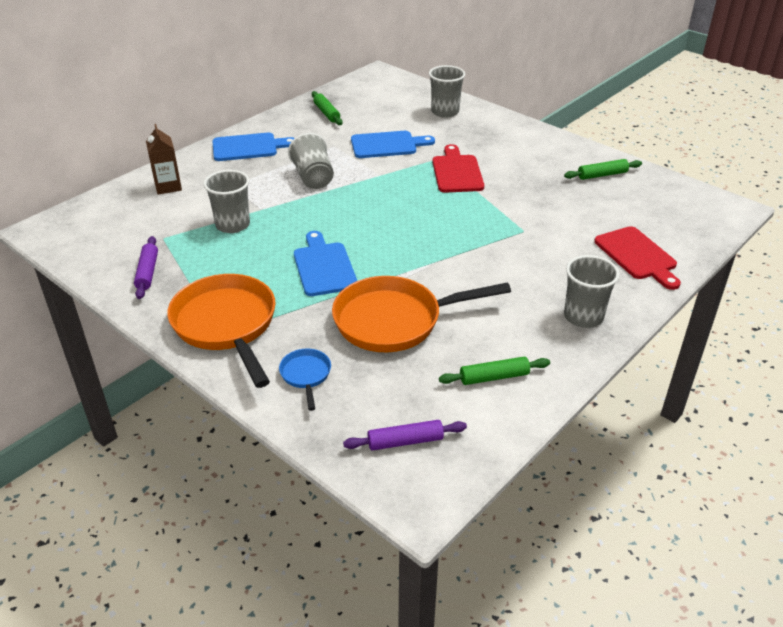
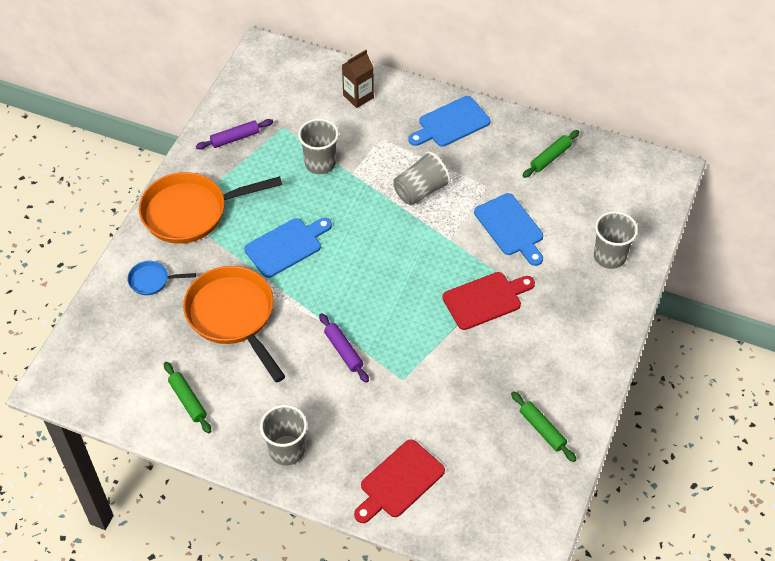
camera: 70 degrees right, 15 degrees up
(226, 325) = (190, 212): orange pan -> orange pan turned 150 degrees counterclockwise
(248, 147) = (451, 123): blue cutting board -> blue cutting board turned 90 degrees clockwise
(306, 375) = (152, 280): blue pan -> blue pan turned 150 degrees counterclockwise
(405, 441) = (103, 361): purple rolling pin -> purple rolling pin (343, 351)

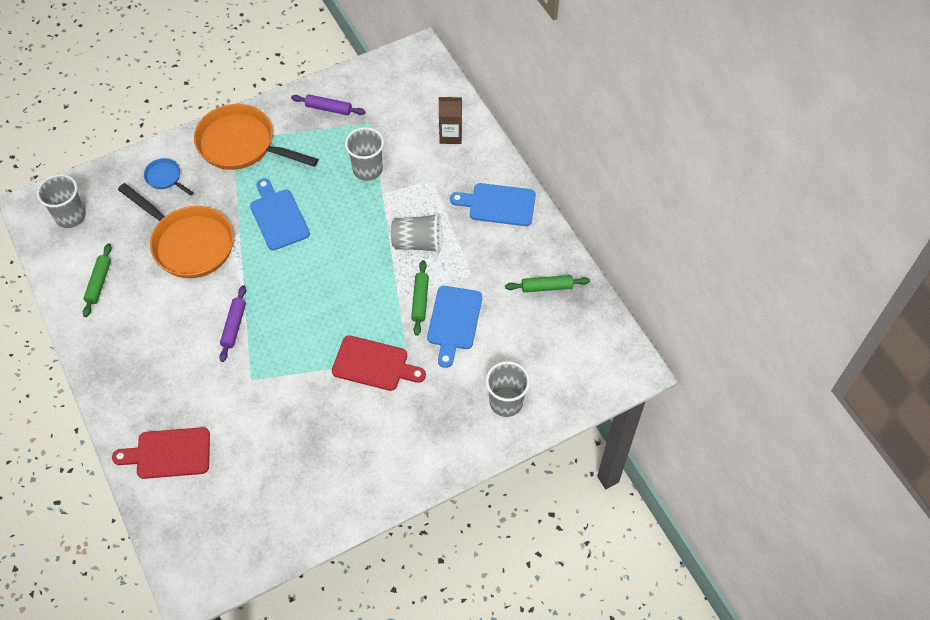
camera: 40 degrees right, 5 degrees up
(233, 316) = (189, 243): orange pan -> orange pan turned 120 degrees clockwise
(286, 246) = (278, 217): blue cutting board -> blue cutting board turned 120 degrees counterclockwise
(287, 450) = (122, 369): grey cup -> grey cup (70, 216)
(542, 429) = (307, 498): green rolling pin -> green rolling pin (420, 300)

